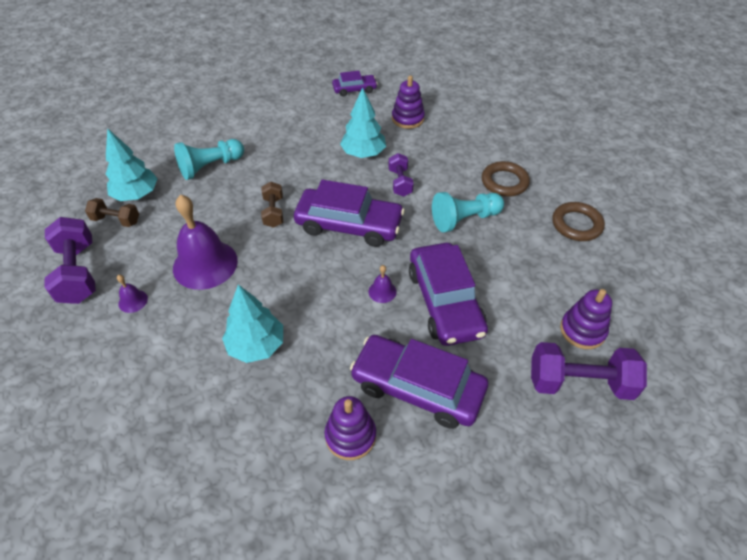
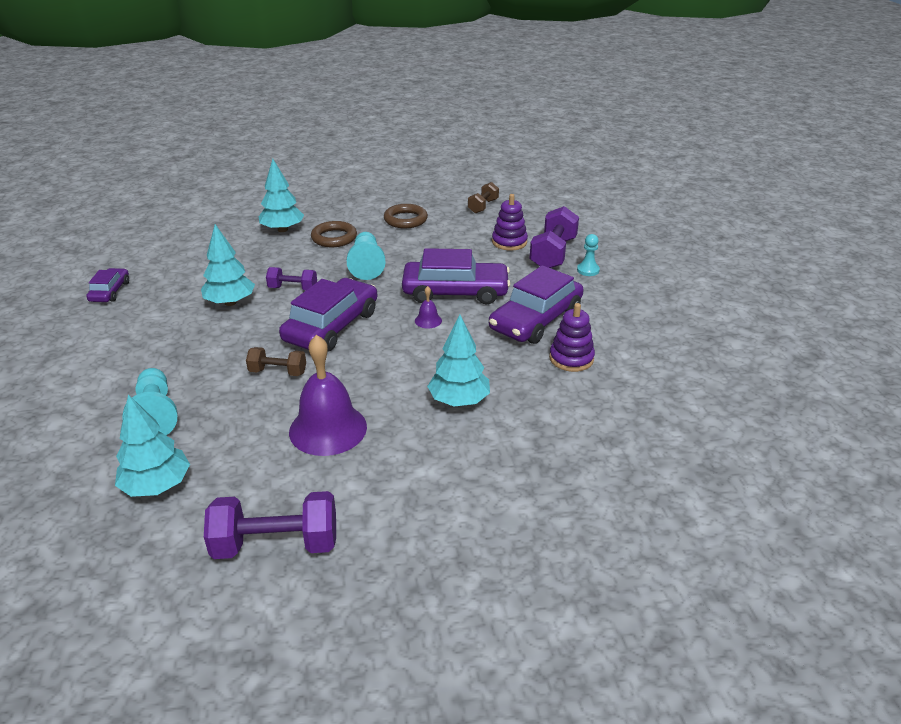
camera: 75 degrees left, 15 degrees down
(116, 220) = (195, 507): brown dumbbell -> brown dumbbell (483, 206)
(133, 301) = (354, 491): purple bell -> none
(408, 119) = (198, 268): purple stacking toy -> none
(499, 144) = (282, 230): none -> turquoise tree
(558, 430) = (588, 270): none -> turquoise pawn

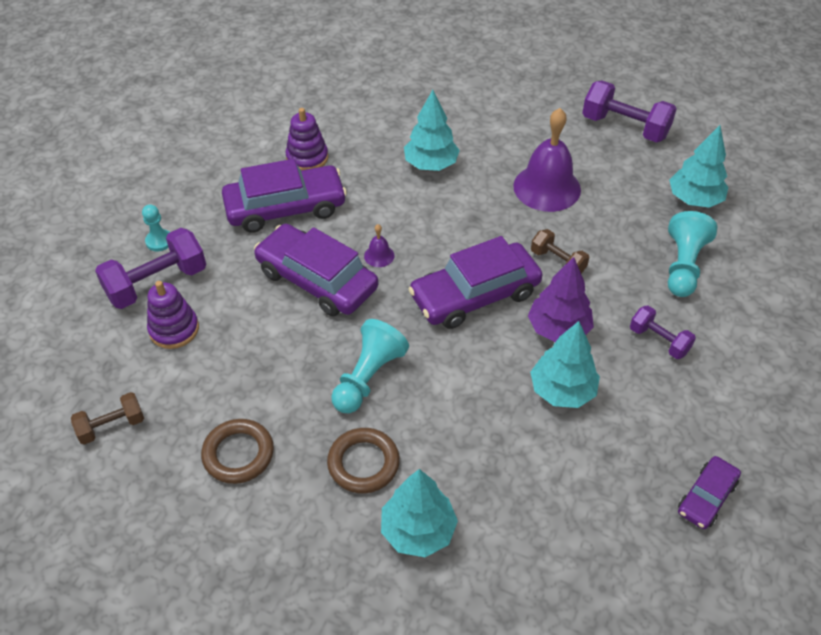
camera: 145 degrees left, 15 degrees up
(251, 331) = (558, 329): none -> purple tree
(293, 288) = (479, 378): purple dumbbell -> purple dumbbell (659, 341)

